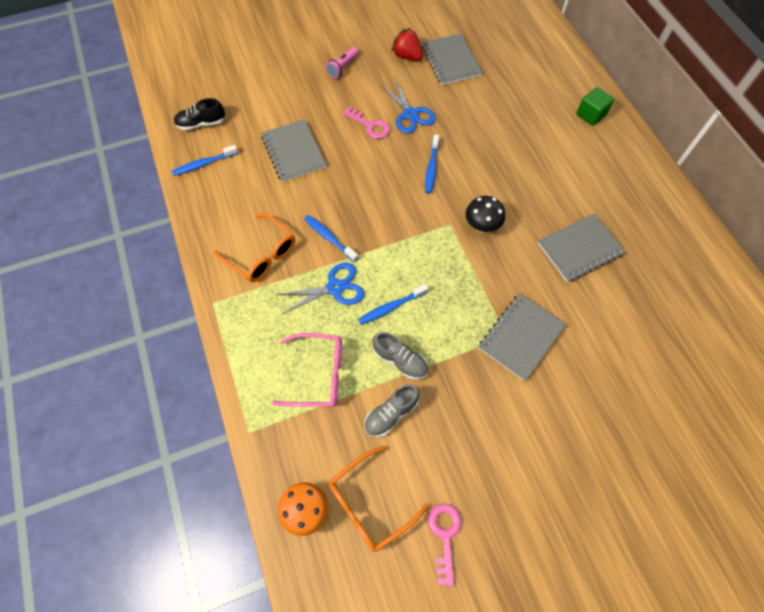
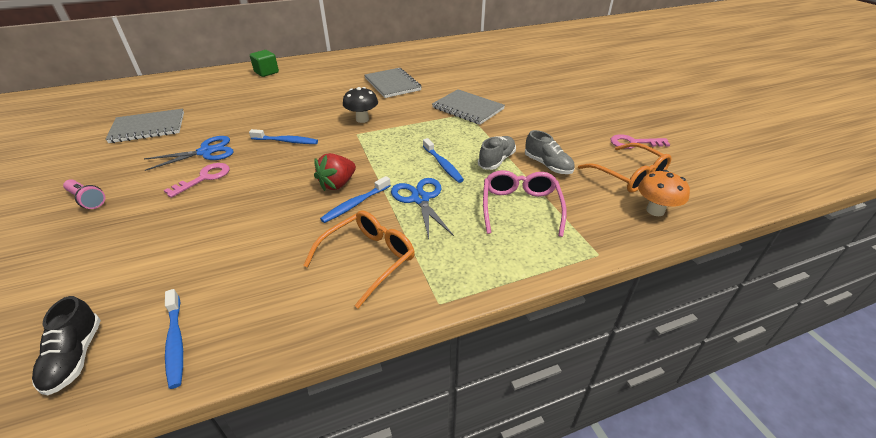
camera: 90 degrees left, 25 degrees down
(293, 152) = (209, 238): grey notebook -> none
(407, 56) = (115, 153): red strawberry -> red strawberry (337, 184)

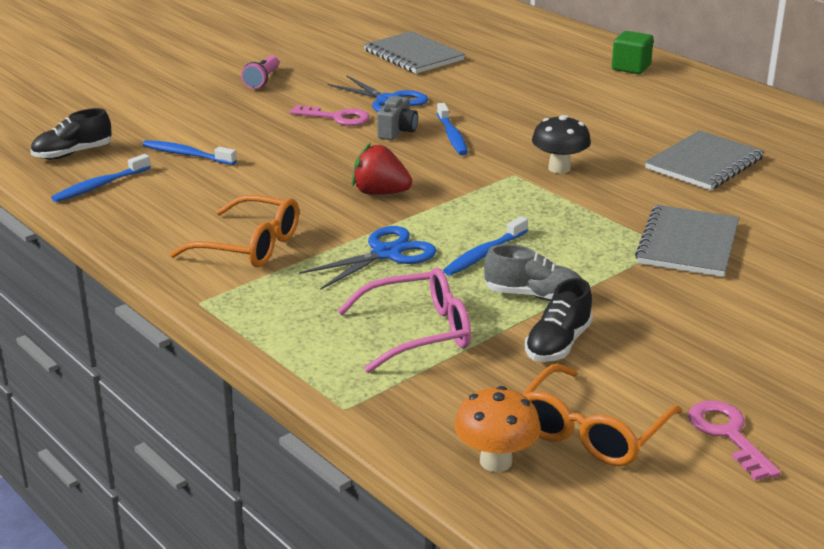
camera: 70 degrees right, 10 degrees down
(256, 159) = (397, 131): none -> grey camera
(355, 204) = (345, 214): blue toothbrush -> blue toothbrush (186, 155)
(547, 165) = (558, 344): grey shoe -> black shoe

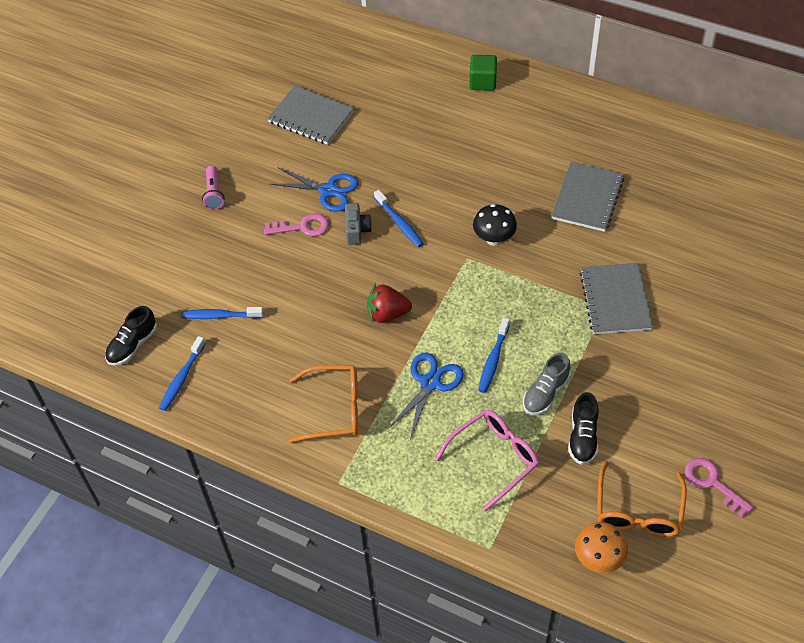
camera: 20 degrees left, 25 degrees up
(534, 295) = (545, 393): grey shoe -> grey shoe turned 135 degrees clockwise

